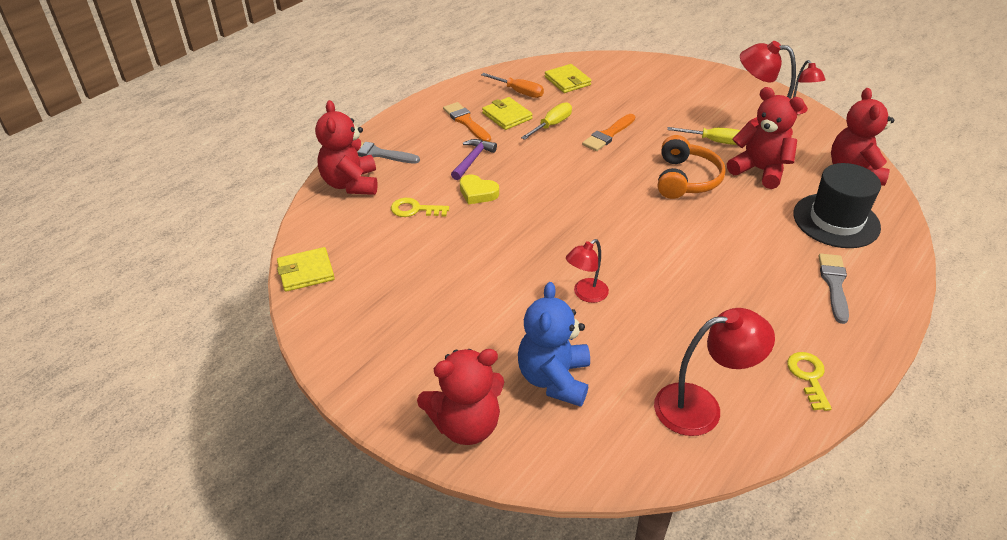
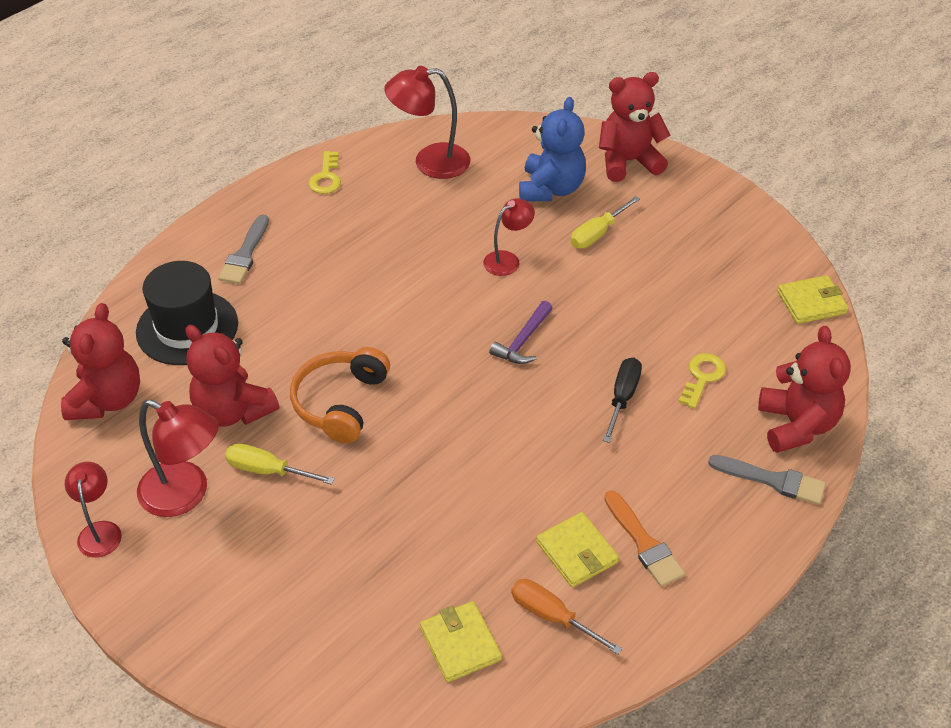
camera: 175 degrees left, 5 degrees up
(415, 209) = (702, 377): yellow key -> yellow key turned 75 degrees counterclockwise
(472, 160) = (631, 458): purple hammer -> purple hammer (523, 341)
(478, 193) = (622, 398): yellow heart -> black screwdriver
(551, 125) = (506, 524): yellow screwdriver -> yellow screwdriver (597, 233)
(608, 135) = (422, 496): orange brush -> none

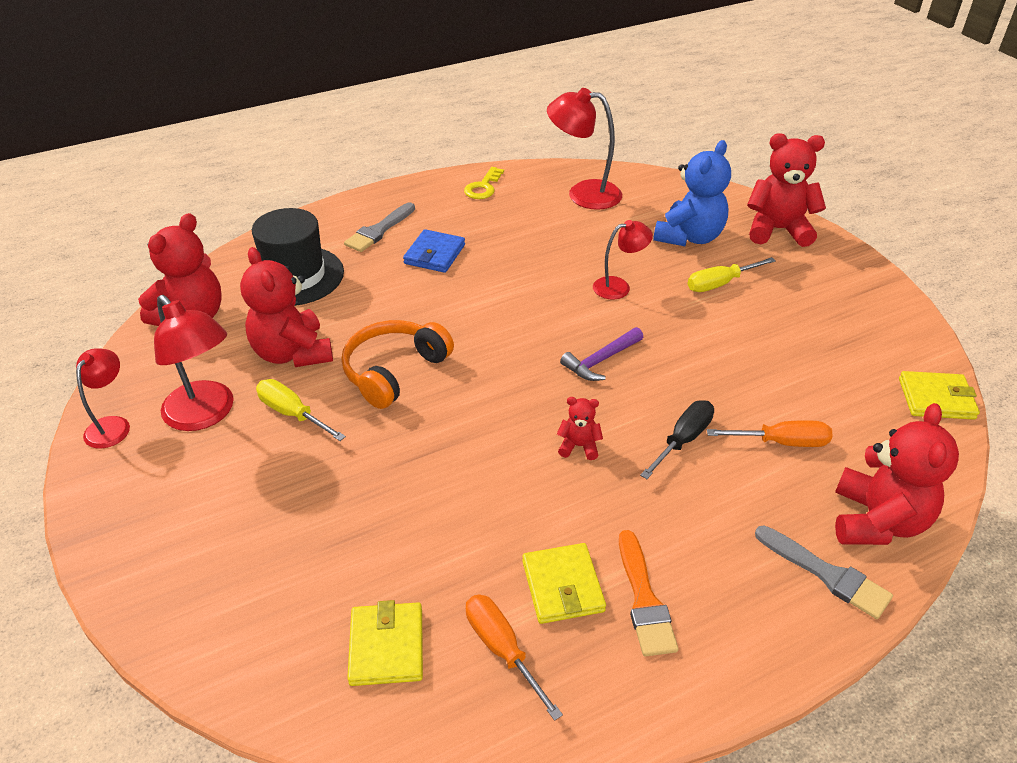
camera: 20 degrees right, 5 degrees down
(315, 268) = (434, 254): none -> blue wallet
(538, 428) = (579, 446): none -> red teddy bear
(702, 377) = (781, 442): yellow key -> orange screwdriver

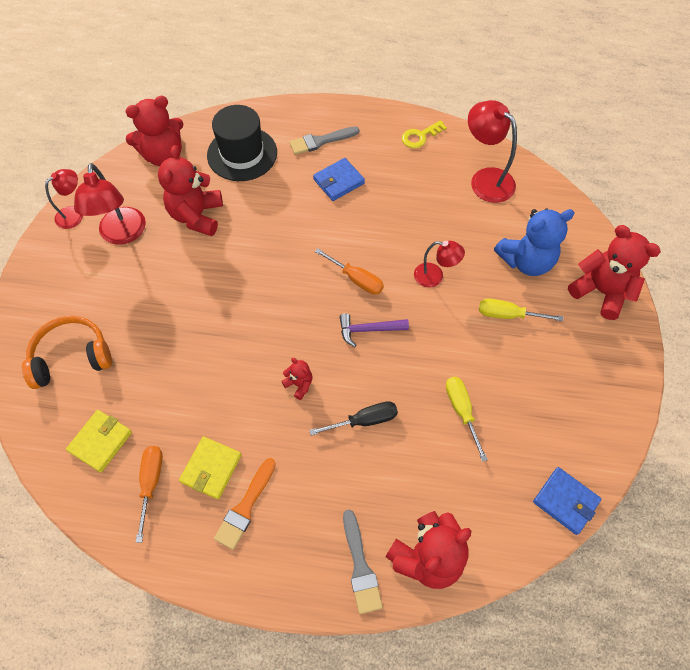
camera: 35 degrees right, 20 degrees up
(293, 414) = (165, 261): yellow screwdriver -> yellow screwdriver (461, 411)
(394, 371) = (241, 263): orange headphones -> orange headphones (71, 357)
(781, 442) = (423, 463): orange screwdriver -> orange screwdriver (356, 279)
(936, 399) = (565, 501): yellow wallet -> blue wallet

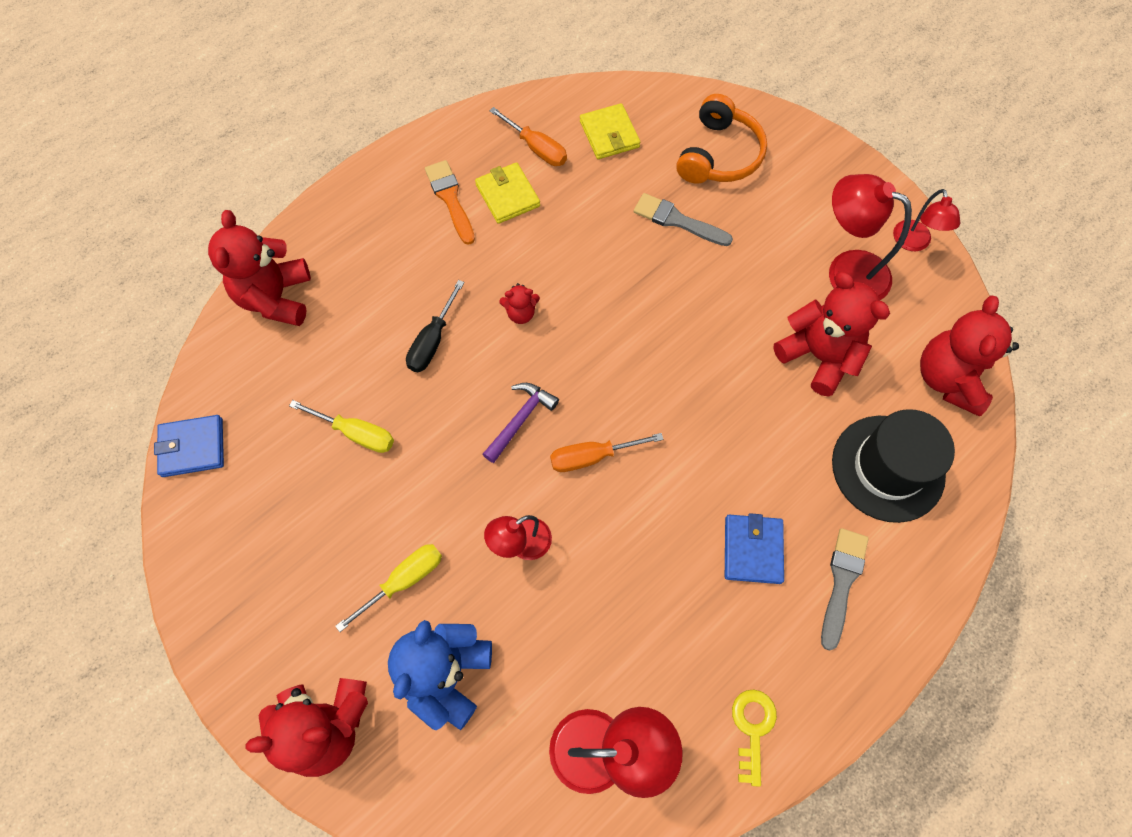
camera: 130 degrees right, 5 degrees up
(360, 566) = (321, 245): grey brush -> grey brush (677, 220)

